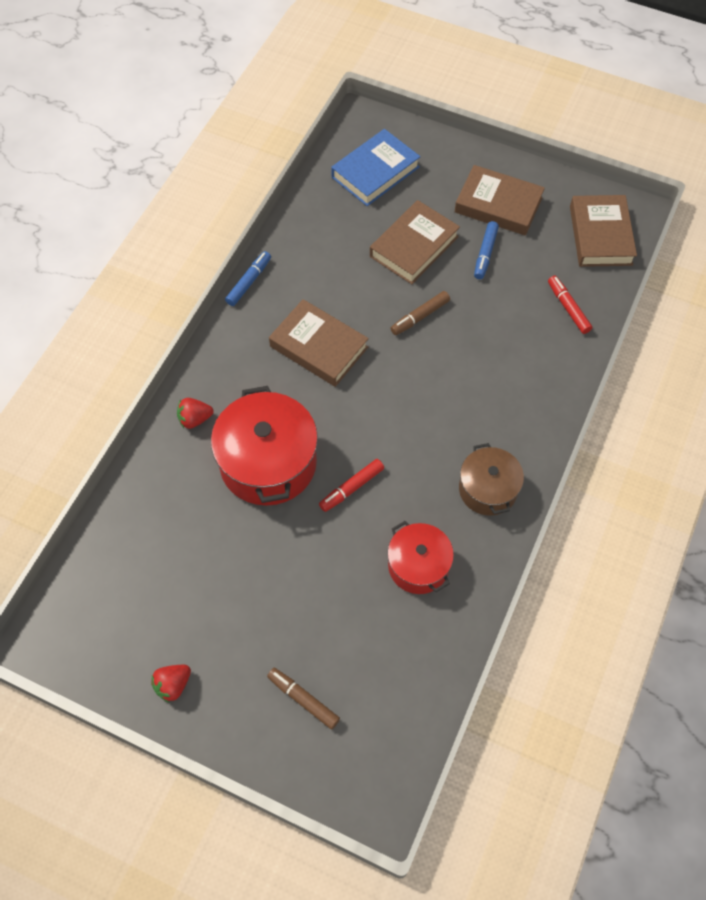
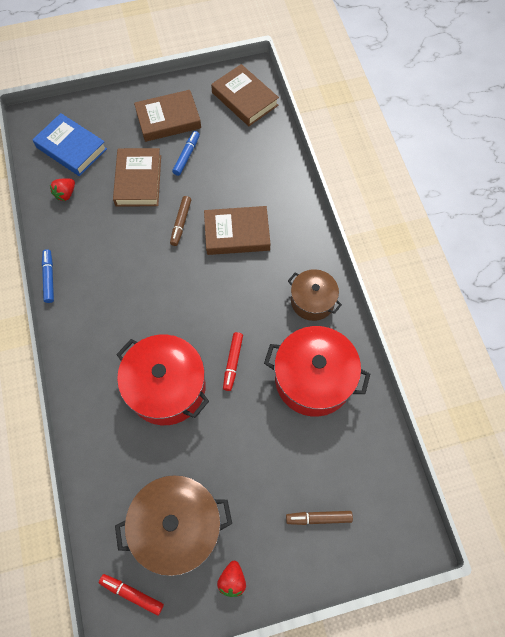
camera: 40 degrees left, 5 degrees up
(167, 596) = (178, 527): none -> brown pot
(195, 419) = (93, 396): red strawberry -> red strawberry (65, 194)
(319, 347) = (134, 288): brown book -> brown book (237, 233)
(375, 172) = (71, 148): blue book -> blue book turned 60 degrees counterclockwise
(418, 566) = (313, 379): red pot -> red pot, size x1.67
(485, 254) = (186, 156): blue marker -> blue marker turned 135 degrees counterclockwise
(568, 308) = (264, 156): red marker -> red marker (132, 593)

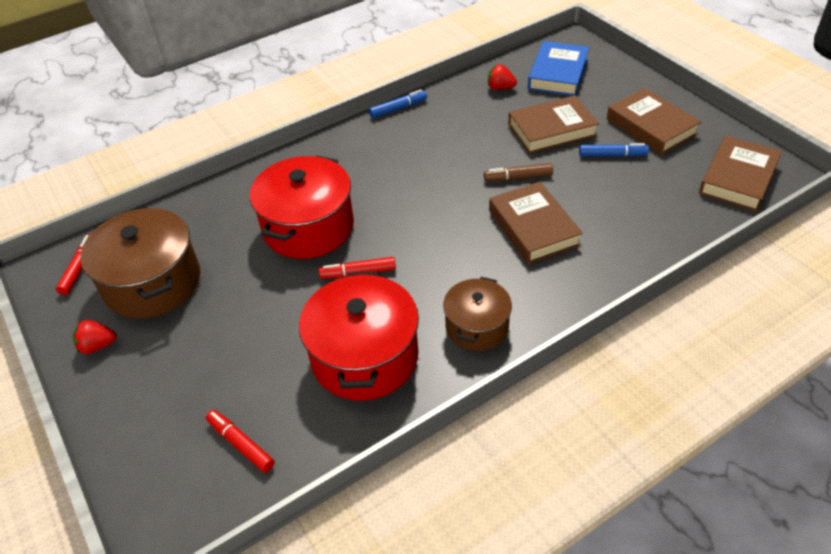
camera: 75 degrees right, 20 degrees down
(318, 518) = (180, 411): brown marker -> none
(360, 478) = (241, 444): none -> red marker

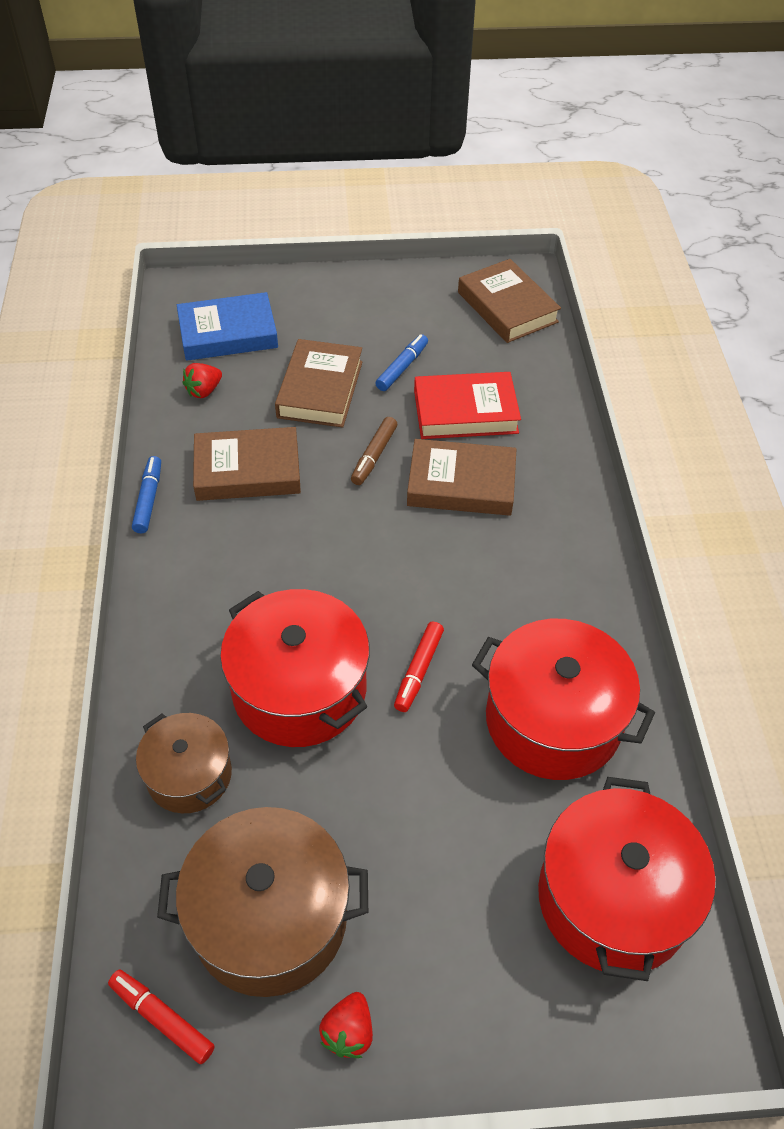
camera: 65 degrees left, 5 degrees up
(241, 444) = (613, 898): red marker -> red pot
(477, 326) = (570, 600): brown pot -> brown pot (189, 775)
(558, 74) = (228, 333): blue book -> blue book turned 60 degrees counterclockwise
(603, 202) = (465, 412): none -> red book
(651, 126) = (384, 317): brown book -> brown book (247, 470)

